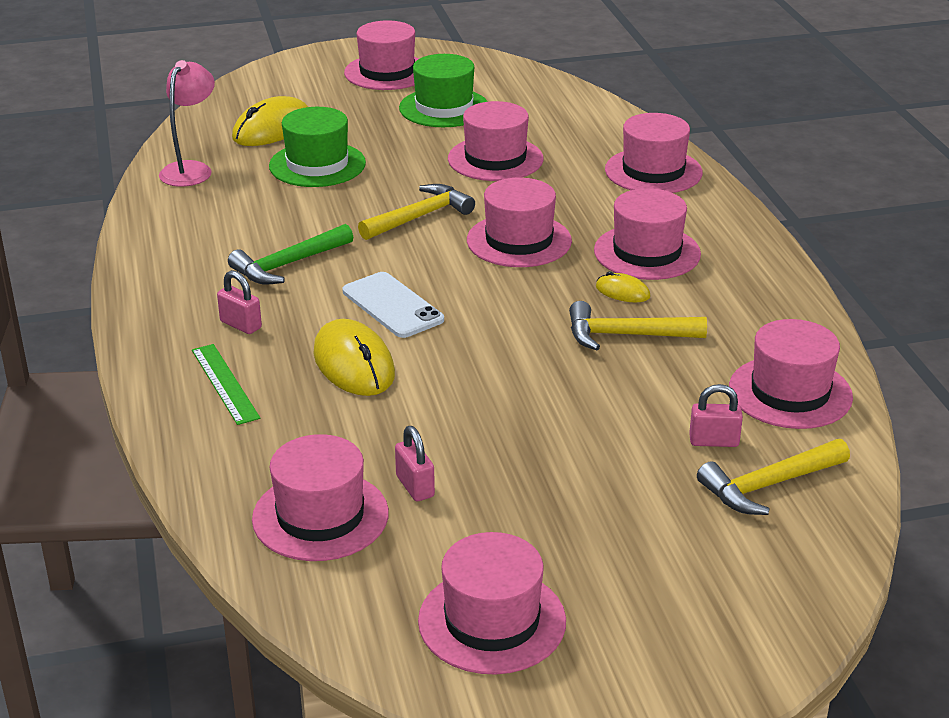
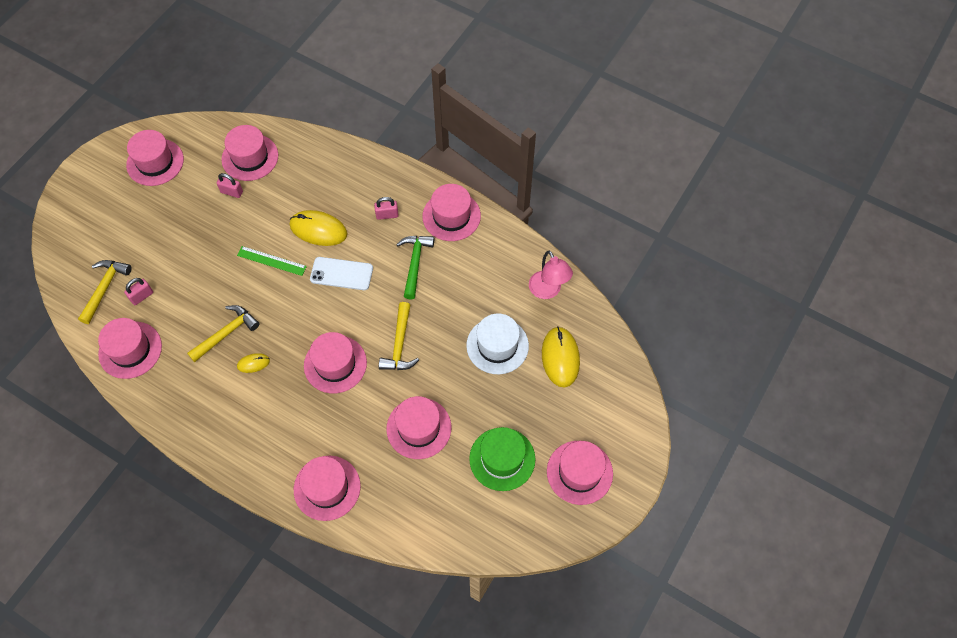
camera: 135 degrees right, 30 degrees up
(224, 383) = (353, 183): green ruler -> green ruler (271, 261)
(317, 164) = (497, 345): green hat -> white hat
(647, 252) = (267, 405): pink hat -> pink hat (451, 216)

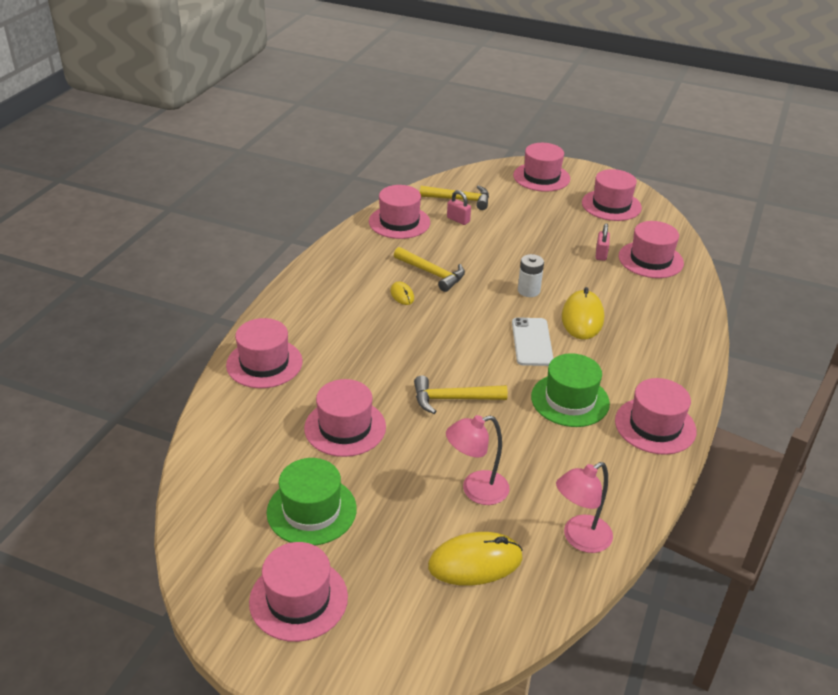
camera: 80 degrees right, 25 degrees down
(271, 261) = (528, 291): green ruler -> white battery
(335, 364) = (414, 351): pink hat -> pink hat (541, 177)
(387, 215) = (628, 368): pink padlock -> none
(415, 263) = (570, 400): green hammer -> green hat
(497, 345) = (476, 490): white hat -> pink lamp

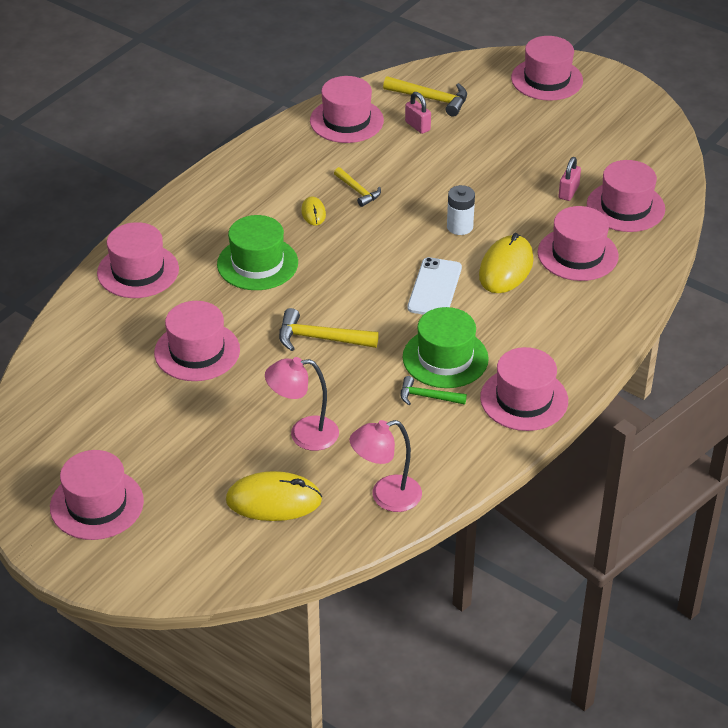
camera: 15 degrees right, 5 degrees up
(311, 510) = (135, 427): green hat -> green hat (257, 263)
(432, 273) = (358, 191): yellow hammer -> yellow hammer, size x0.64
(571, 437) = (427, 397): none -> green hammer
(611, 205) = (615, 129): pink hat -> pink hat (577, 254)

